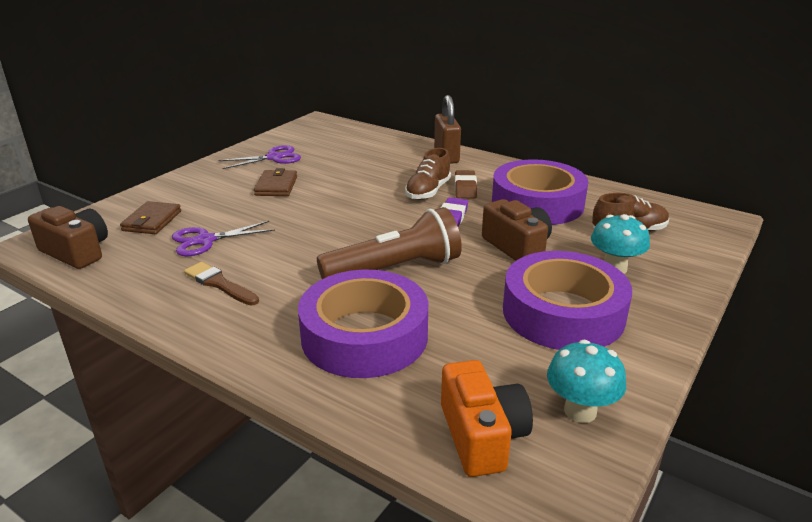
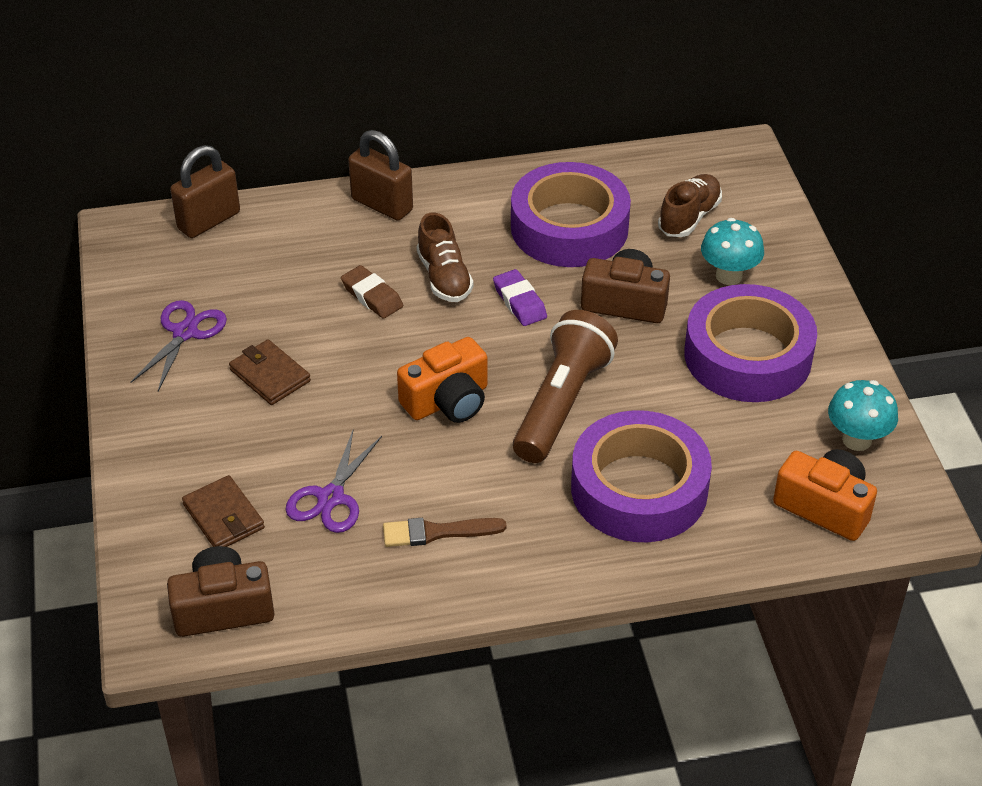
camera: 45 degrees left, 15 degrees up
(336, 236) = (448, 401): none -> orange camera
(357, 131) = (209, 221): none -> brown padlock
(465, 188) = (473, 248): brown eraser -> brown eraser (372, 296)

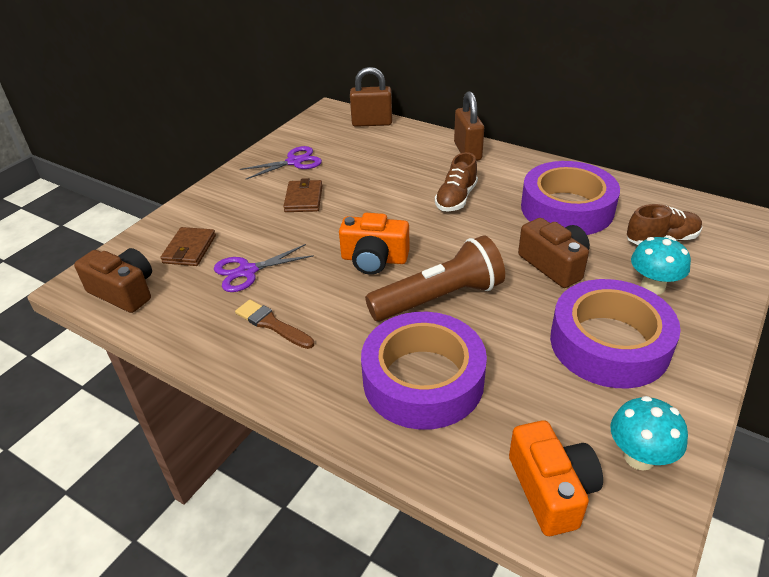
camera: 45 degrees right, 5 degrees down
(372, 296) = (404, 189): brown eraser -> none
(519, 302) = (484, 231): purple eraser -> none

